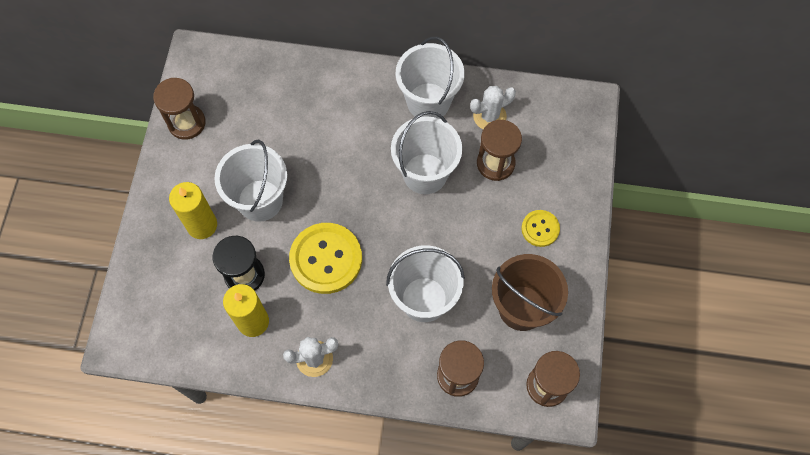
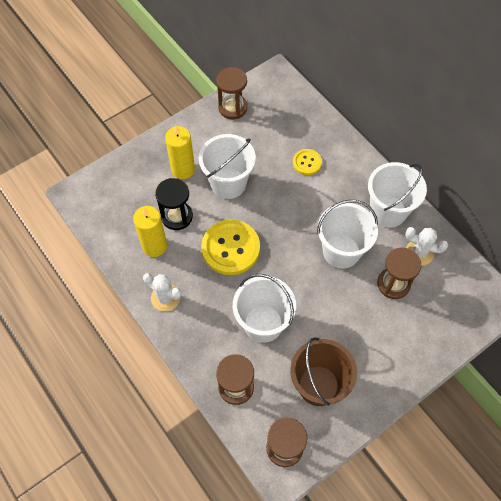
camera: 45 degrees right, 5 degrees down
(540, 229) = (381, 349): yellow button -> yellow button (307, 162)

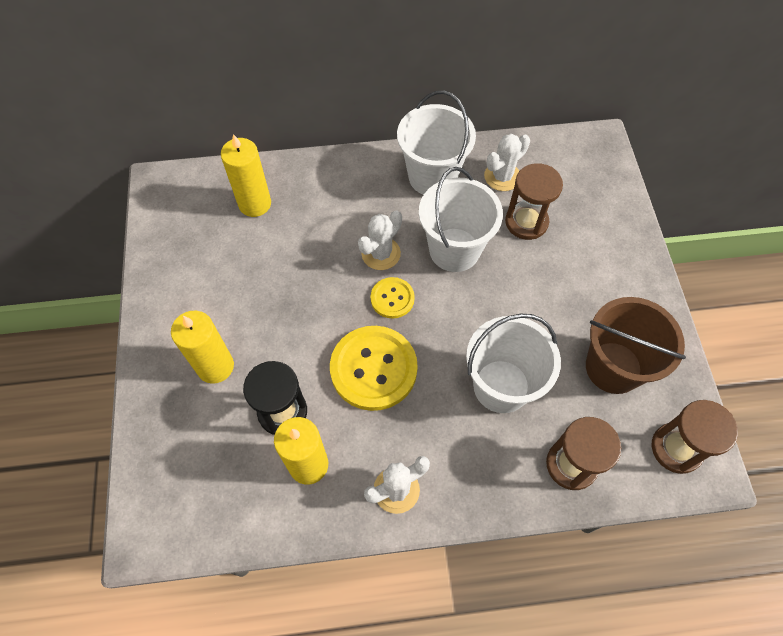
camera: 60 degrees left, 0 degrees up
(228, 183) = (277, 322): white bucket -> none
(232, 108) = (168, 257): brown hourglass -> none
(297, 128) = (255, 204): none -> yellow candle
(307, 162) = (311, 220): yellow button -> yellow button (392, 298)
(309, 212) = (381, 253): none -> white cactus

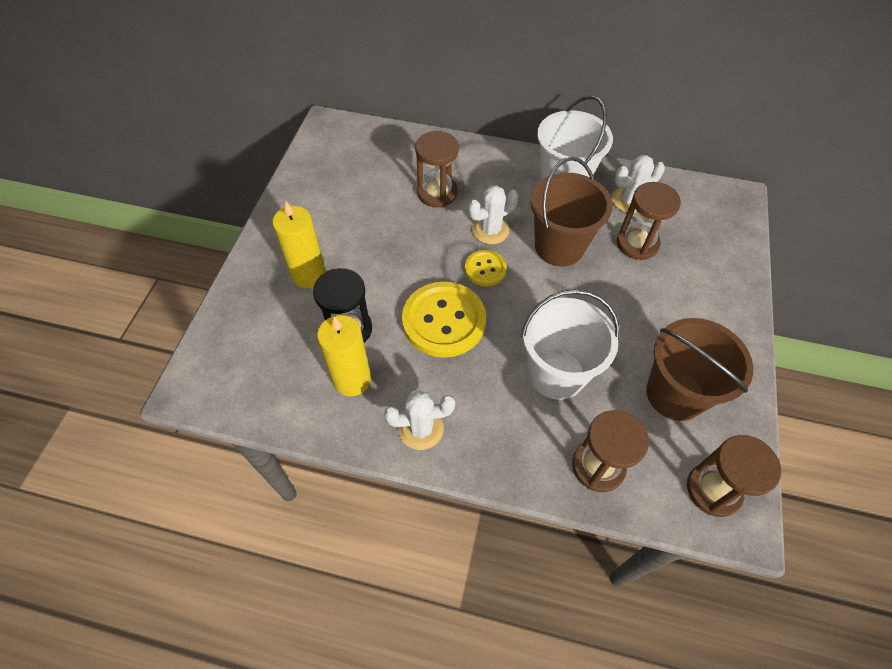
camera: 20 degrees right, 5 degrees down
(255, 204) = (398, 161): yellow candle -> none
(310, 228) = (437, 193): none -> brown hourglass
(454, 250) = (559, 246): white bucket -> brown bucket

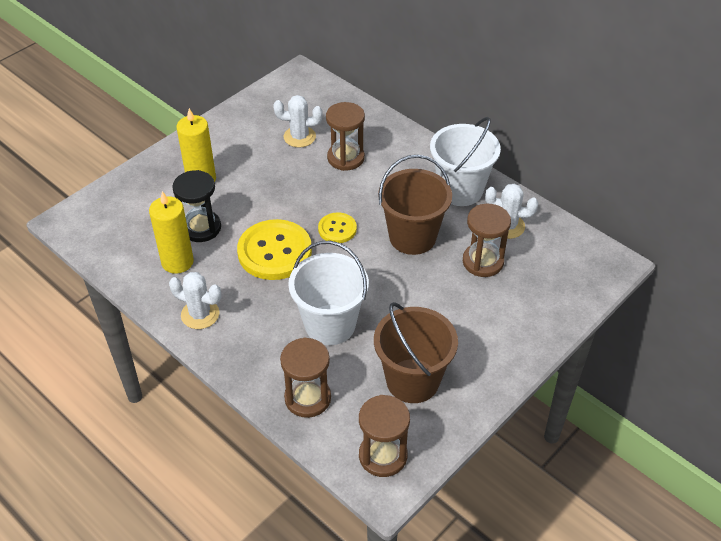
camera: 30 degrees right, 10 degrees down
(490, 230) = (366, 202): white cactus -> white cactus (299, 137)

